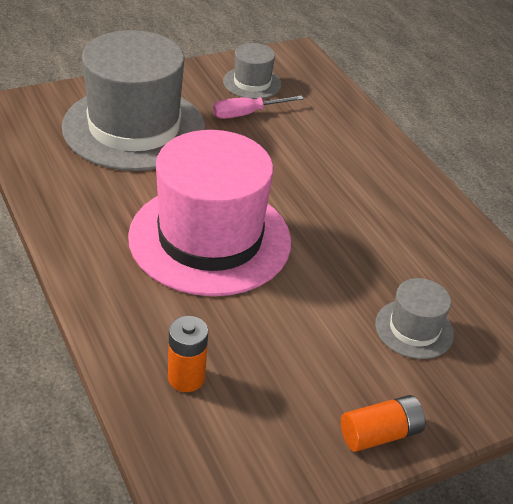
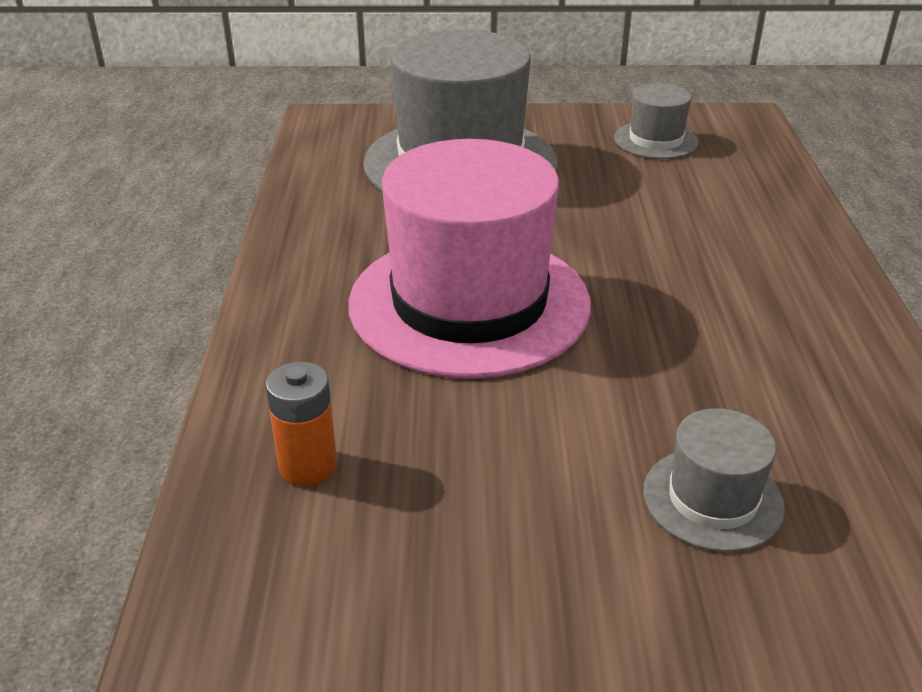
camera: 30 degrees right, 5 degrees down
(247, 114) = (624, 172): pink screwdriver -> none
(380, 434) = (551, 641): orange battery -> none

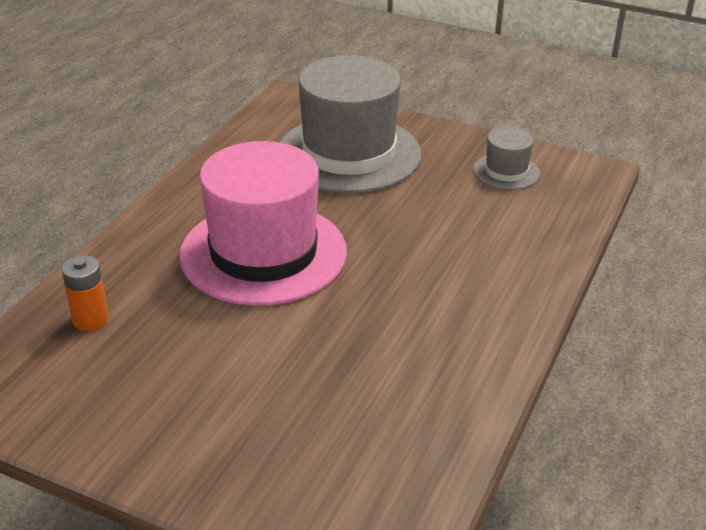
camera: 25 degrees right, 0 degrees up
(712, 499) = (291, 415): grey hat -> none

